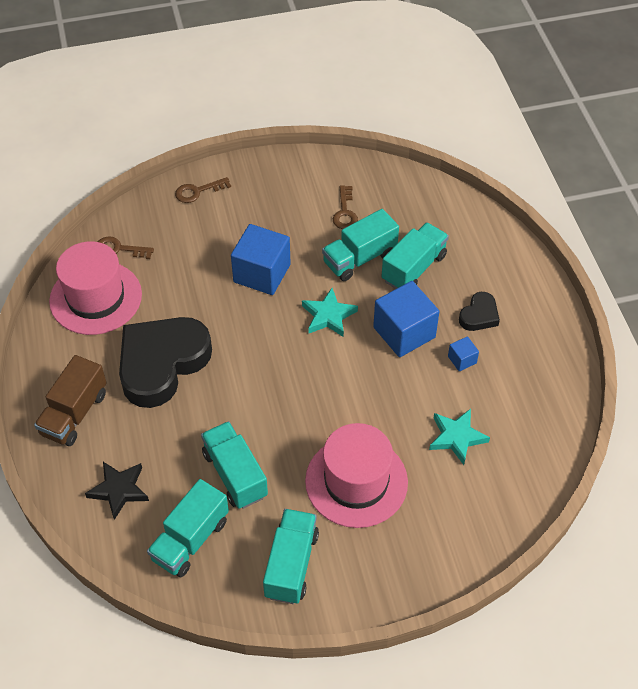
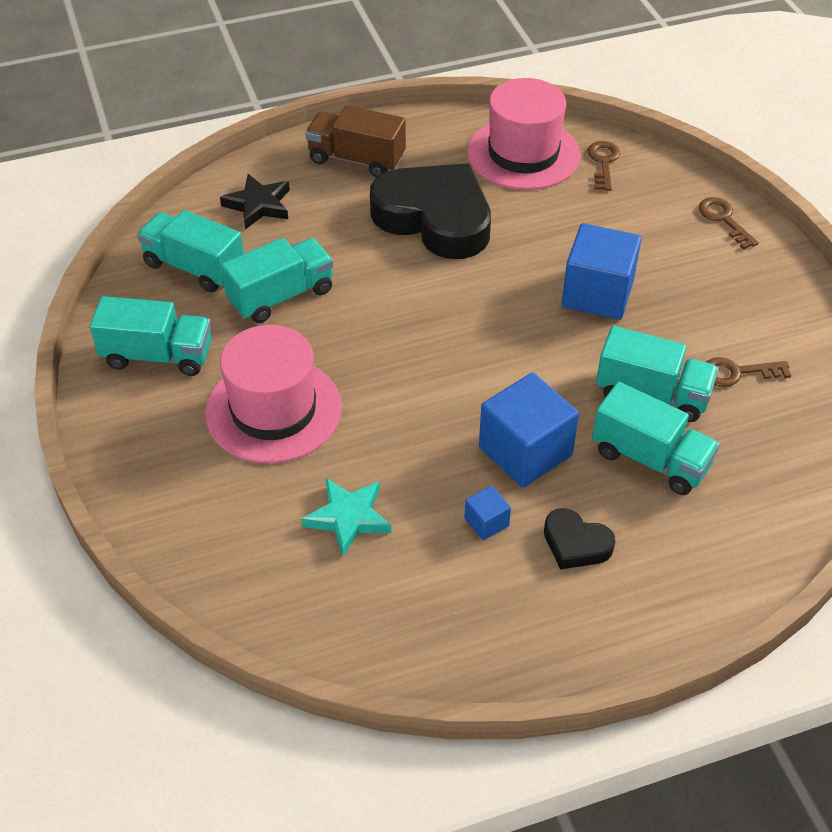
camera: 85 degrees right, 5 degrees down
(328, 316) = (539, 366): turquoise star -> none
(359, 258) = (652, 394): turquoise truck -> turquoise truck turned 150 degrees clockwise

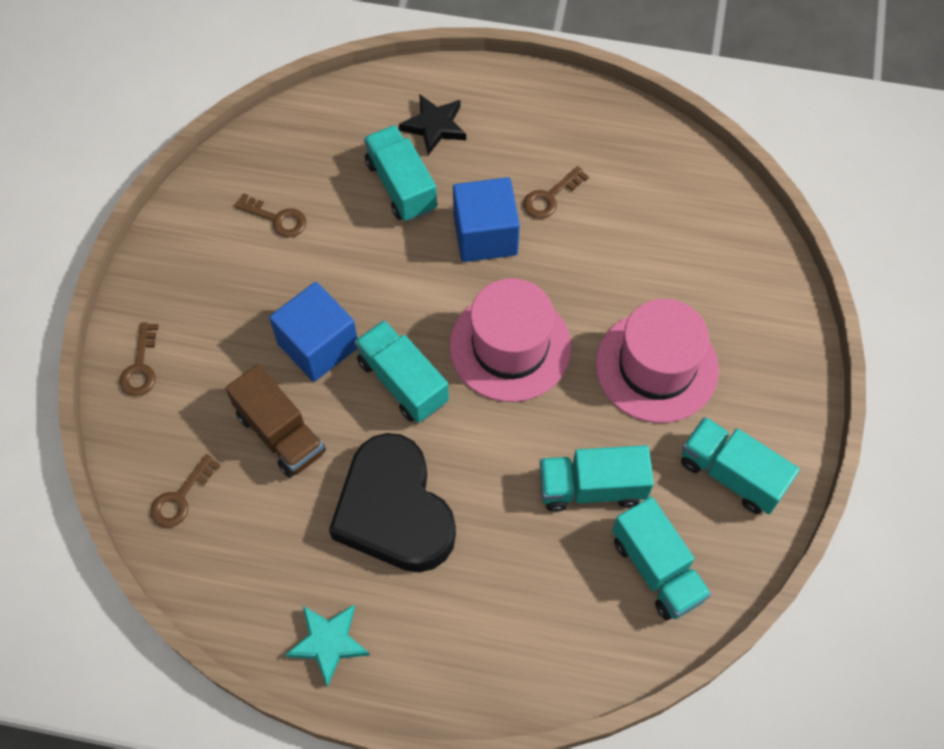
camera: 150 degrees left, 15 degrees up
(258, 205) = (555, 626): black star -> black star (434, 126)
(348, 518) = (645, 247): turquoise star -> turquoise star (328, 643)
(356, 159) = (418, 643): brown truck -> brown truck (280, 433)
(486, 522) = (550, 197): blue cube -> brown key
(523, 154) = (246, 554): pink hat -> pink hat (510, 346)
(576, 544) = (500, 154): black heart -> none
(652, 394) = (355, 233): turquoise truck -> turquoise truck (402, 381)

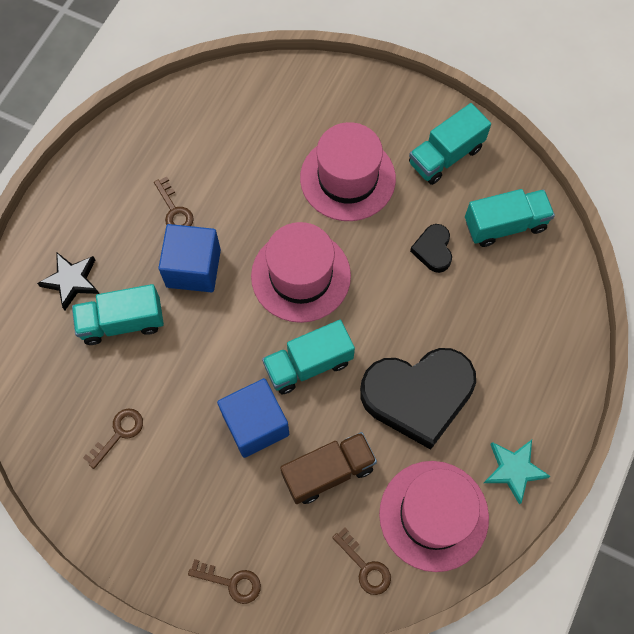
camera: 75 degrees left, 5 degrees up
(253, 559) = (433, 515): none -> pink hat
(592, 487) = (433, 250): turquoise truck -> black heart

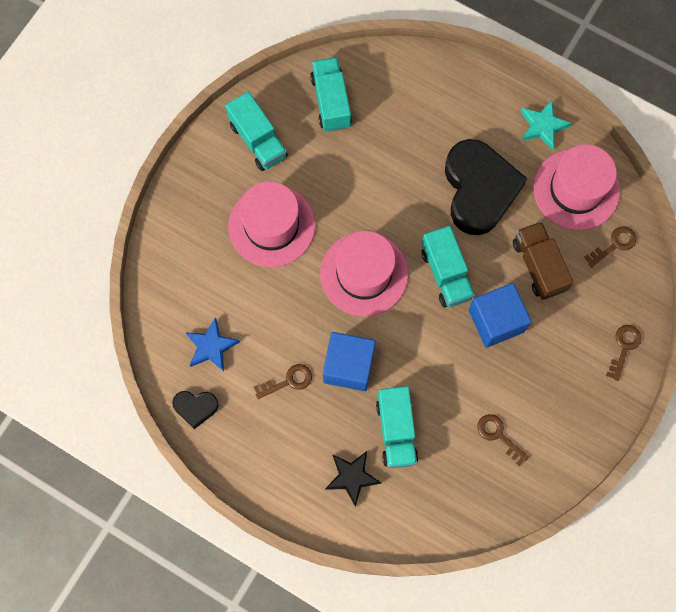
camera: 85 degrees left, 5 degrees up
(208, 134) = (211, 346): none -> blue star
(433, 250) = (349, 162): black heart -> black heart (195, 407)

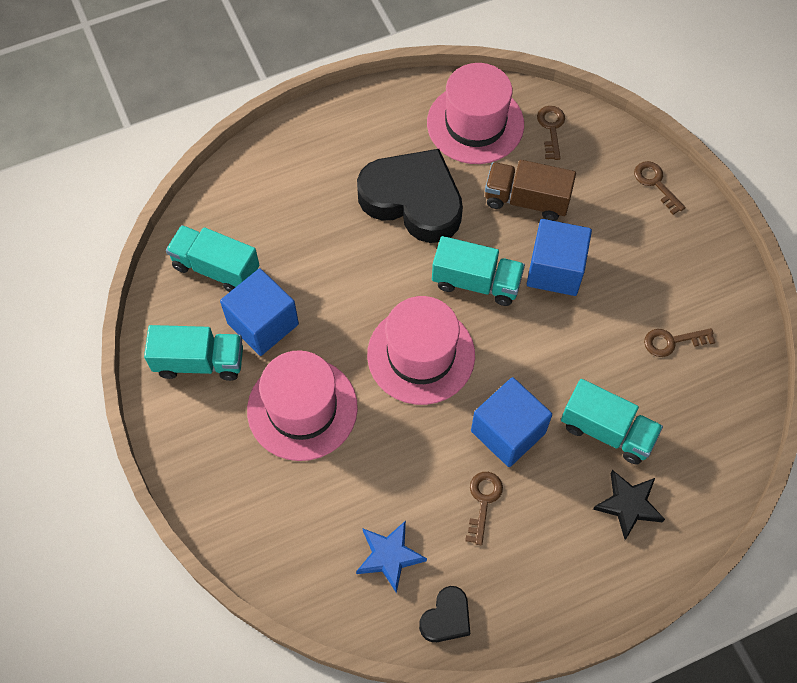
camera: 55 degrees left, 10 degrees down
(313, 159) = (263, 324): none -> blue cube
(542, 126) = (392, 110): turquoise star -> none

